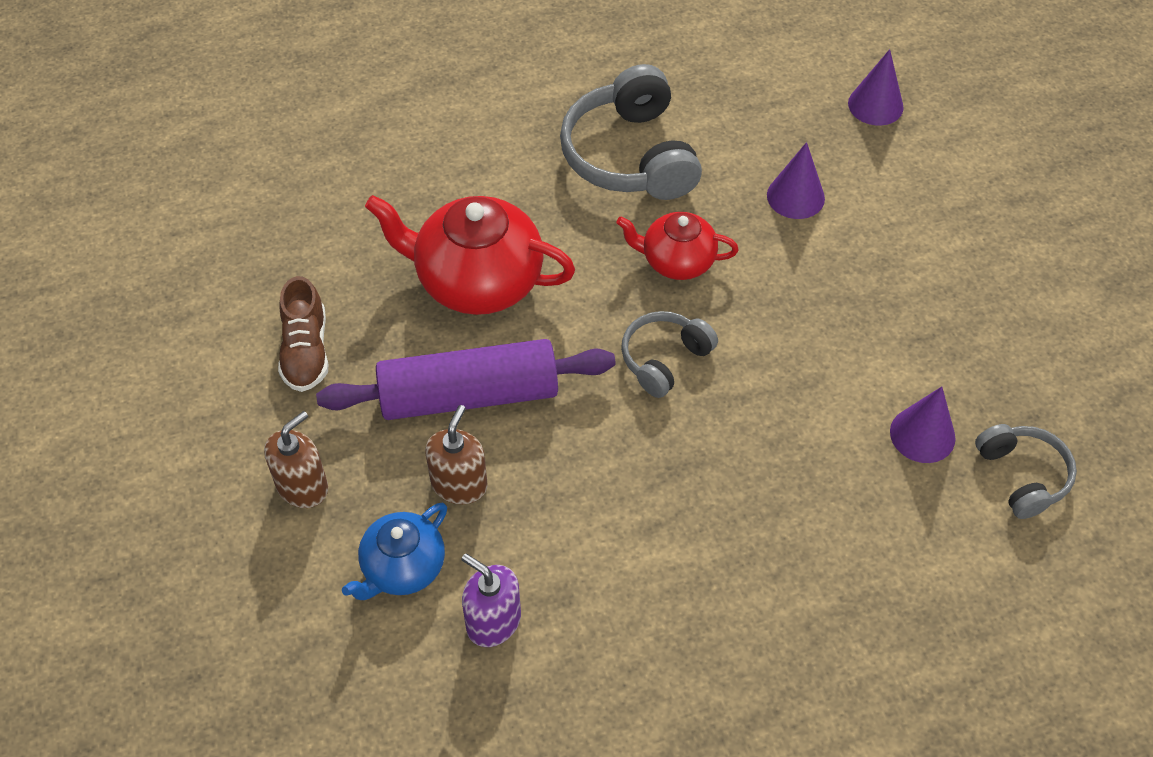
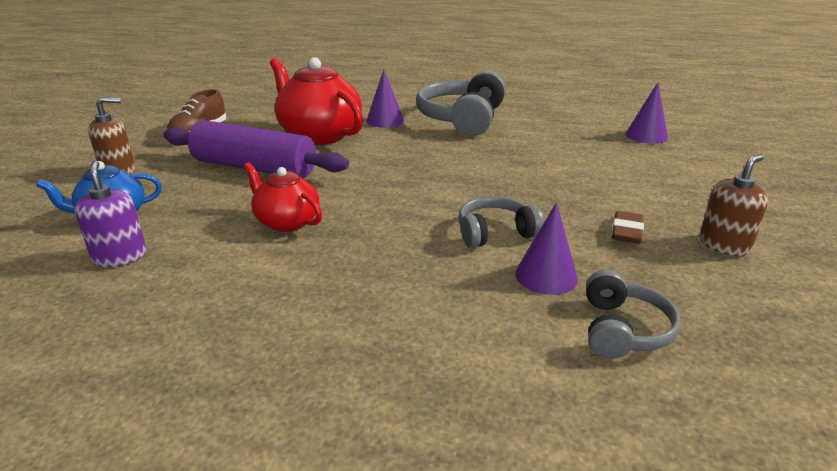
camera: 30 degrees right, 25 degrees down
(459, 484) = (196, 196): brown soap dispenser -> brown soap dispenser (724, 245)
(664, 359) = (389, 187): grey headphones -> grey headphones (495, 233)
(677, 261) = (445, 156): red teapot -> red teapot (287, 221)
(795, 196) = (553, 153): purple cone -> purple cone (385, 120)
(954, 325) = (626, 231): none -> brown eraser

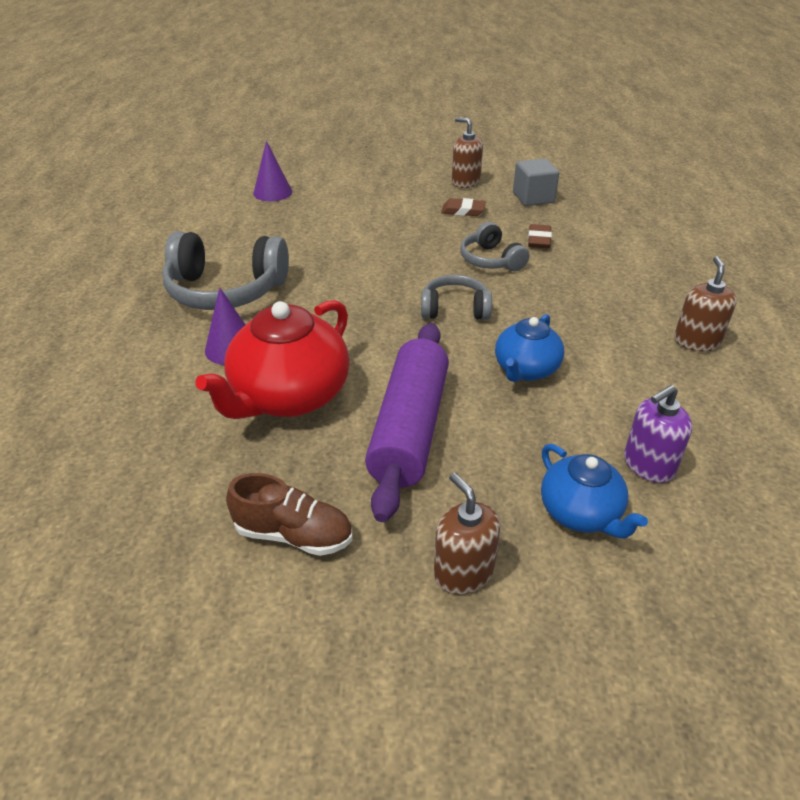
camera: 100 degrees left, 10 degrees up
(258, 349) = (696, 341): none -> brown soap dispenser
(287, 221) = (526, 370): red teapot -> blue teapot
(546, 276) = (539, 240): purple cone -> brown eraser
(622, 330) = (580, 218): grey headphones -> grey headphones (455, 309)
(689, 296) = (533, 198): none -> grey cube

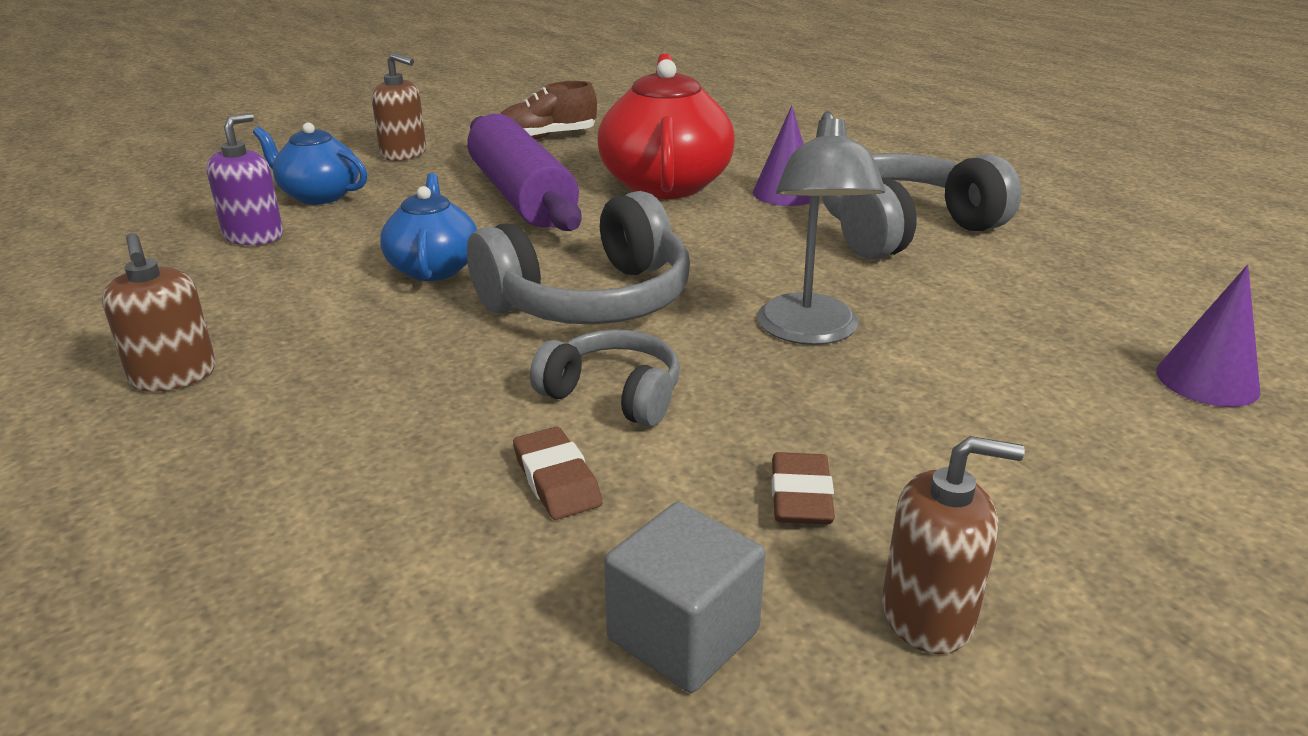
camera: 145 degrees right, 10 degrees down
(375, 256) = (810, 332): none -> grey lamp
(455, 309) = (590, 300): grey headphones -> grey headphones, size x1.75
(463, 211) = (801, 496): brown eraser -> brown eraser turned 60 degrees counterclockwise

